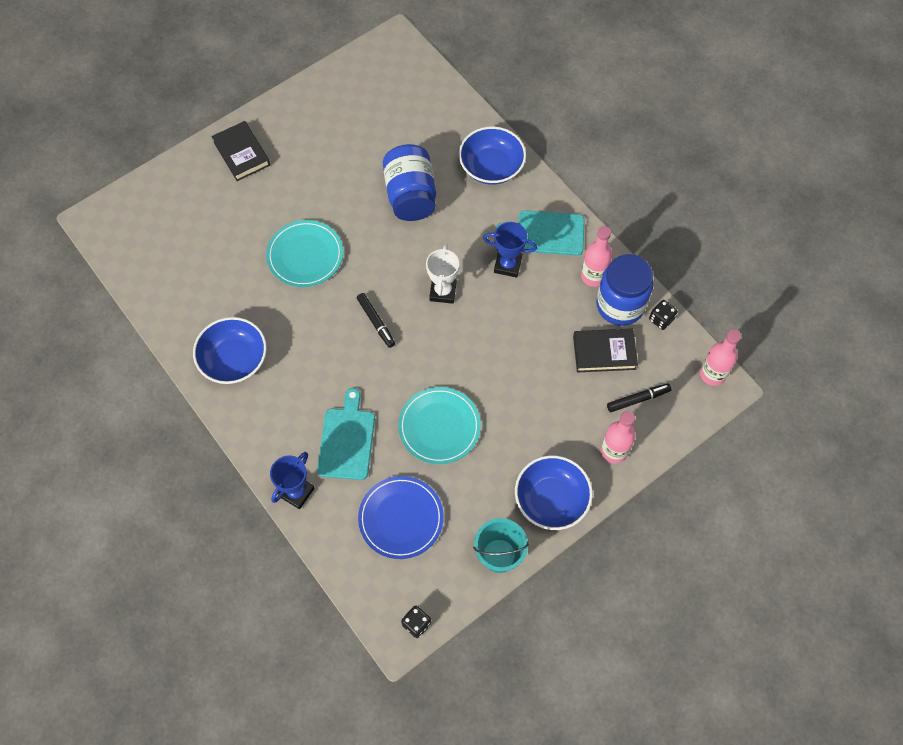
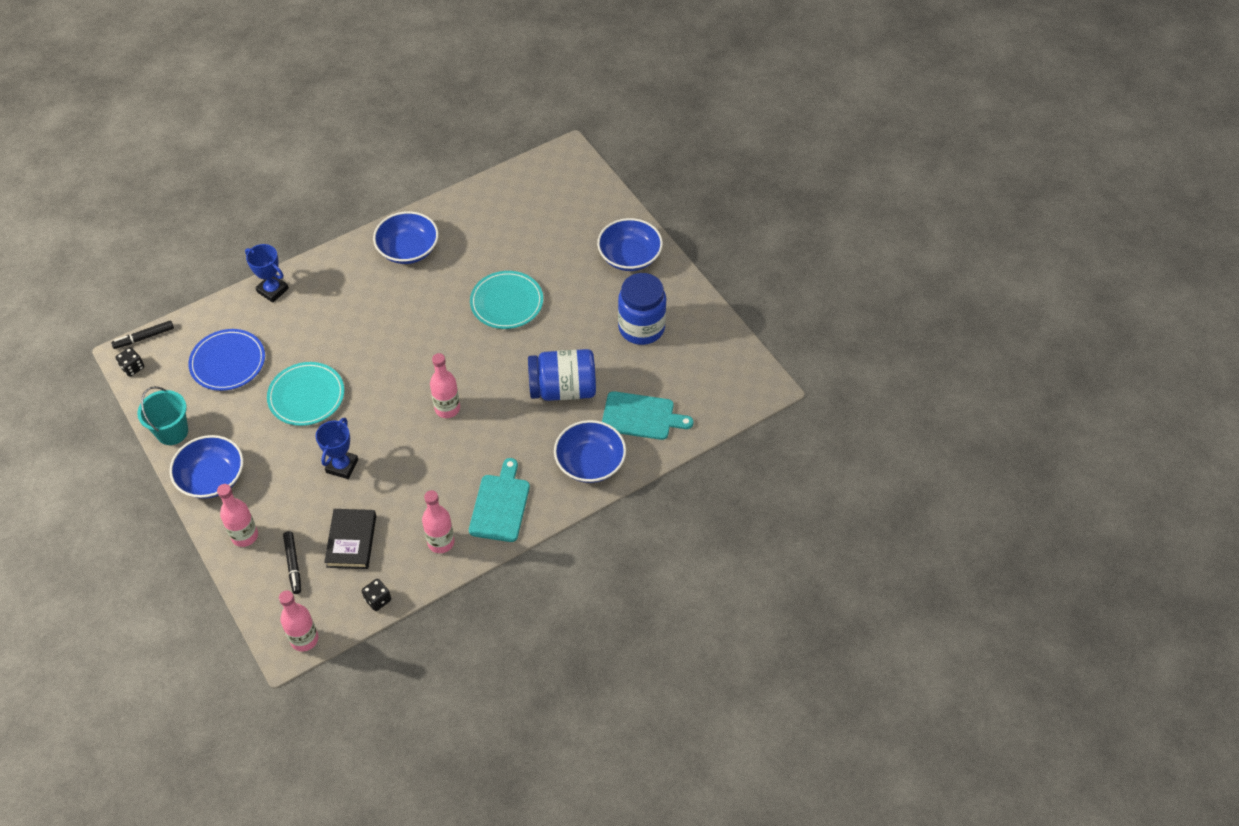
camera: 95 degrees right, 10 degrees down
(242, 153) = (629, 256): black book -> blue bowl
(347, 440) = (311, 327): turquoise cutting board -> turquoise cutting board (641, 416)
(376, 322) = (424, 353): black marker -> black marker (144, 337)
(443, 291) = (447, 408): white trophy -> pink bottle
(507, 265) = (468, 466): blue trophy -> blue trophy (342, 466)
(620, 305) = (402, 563): blue jar -> blue jar (641, 328)

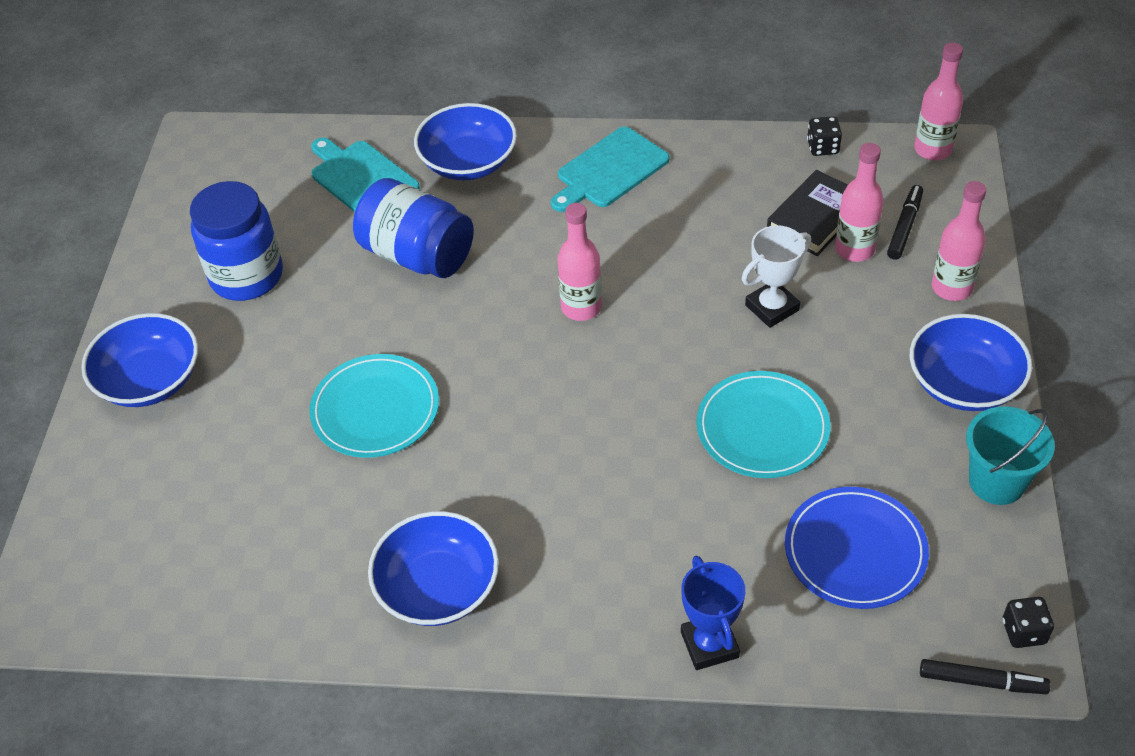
camera: 140 degrees left, 5 degrees down
(342, 466) = (772, 308): blue trophy -> white trophy
(441, 542) = (709, 167): pink bottle -> pink bottle (854, 249)

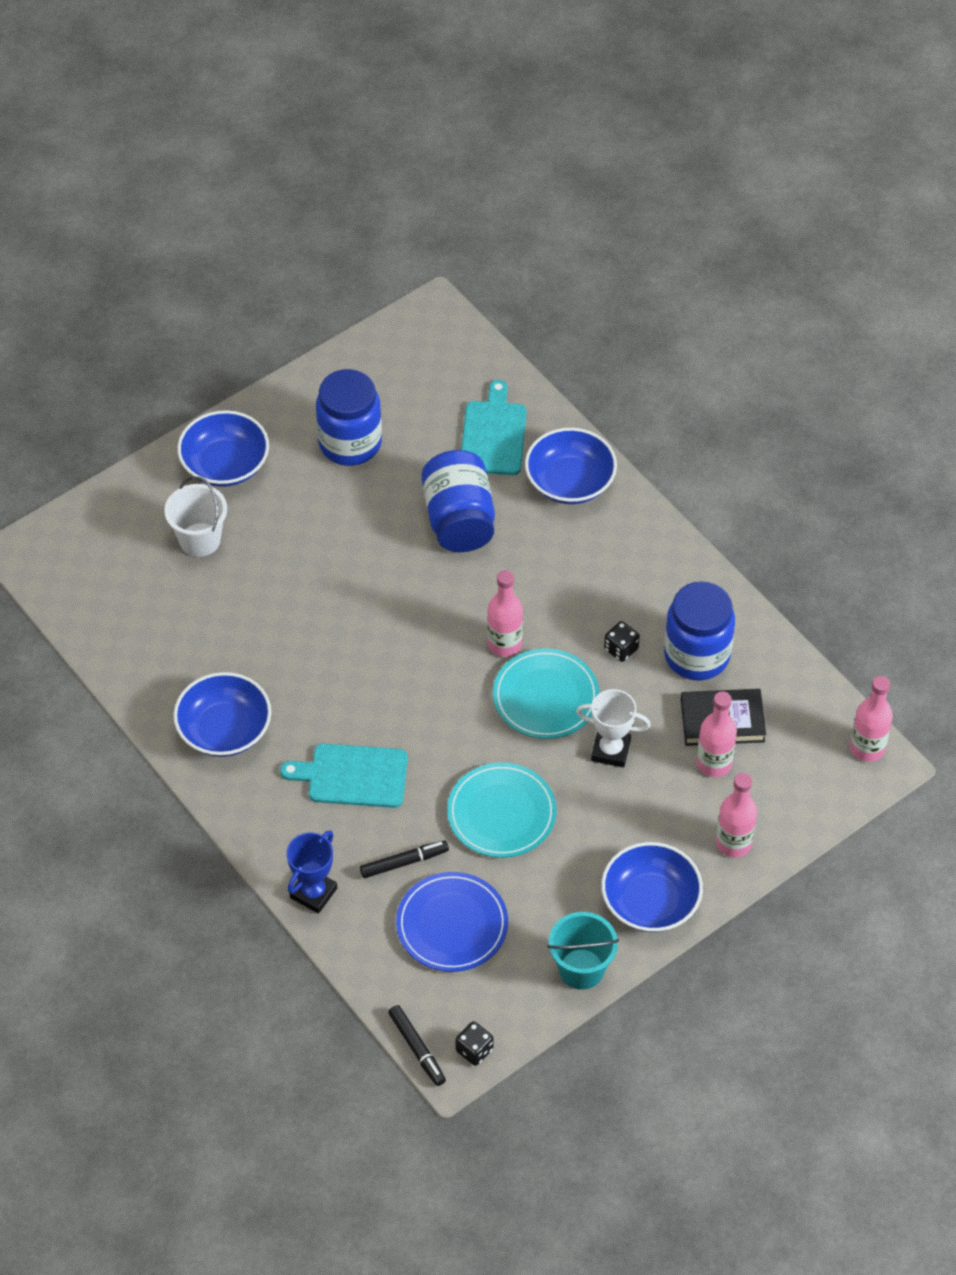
camera: 45 degrees right, 5 degrees up
(203, 456) = (200, 540): none -> white bucket
(375, 409) = (316, 597): turquoise plate -> turquoise plate (545, 697)
(609, 170) = (645, 568): turquoise cutting board -> turquoise cutting board (352, 776)
(732, 193) = (696, 655): none -> blue jar
(823, 147) = (799, 679): black dice -> black dice (621, 649)
(904, 227) = (767, 779): black marker -> black marker (404, 862)

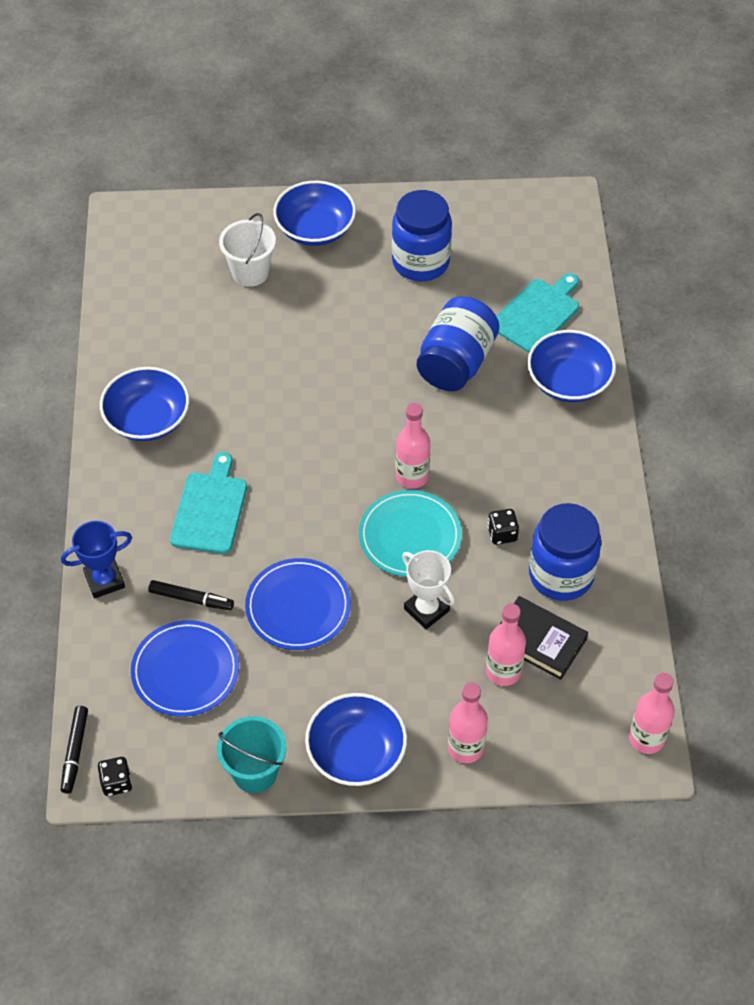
camera: 35 degrees right, 0 degrees up
(352, 776) = (210, 509): turquoise cutting board -> turquoise cutting board turned 60 degrees clockwise
(501, 813) = (298, 606): turquoise plate -> blue plate

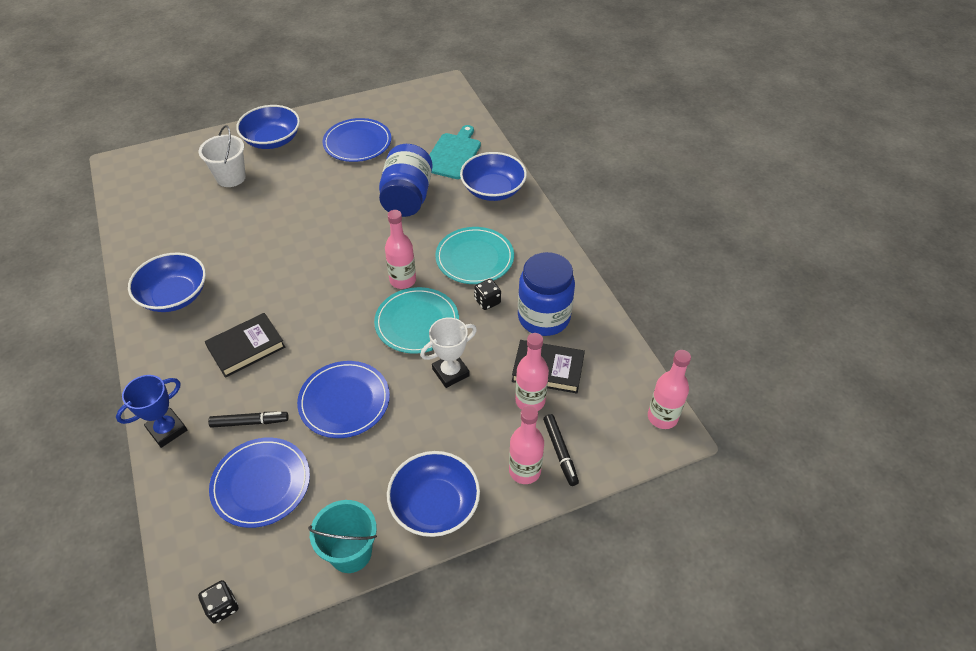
camera: 20 degrees left, 5 degrees down
(75, 752) = (174, 591): black marker -> black marker (560, 452)
(210, 509) = (246, 347): turquoise cutting board -> black book
(420, 262) = (357, 143): blue jar -> blue plate
(426, 609) = (450, 372): white trophy -> white trophy turned 60 degrees counterclockwise
(508, 472) = (474, 258): none -> turquoise plate

